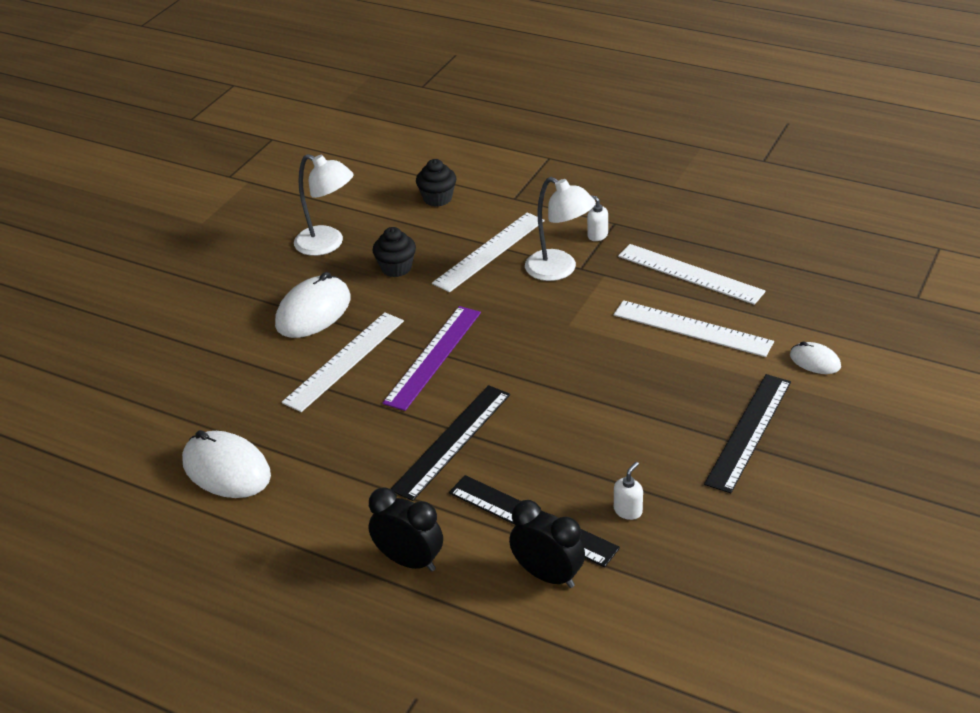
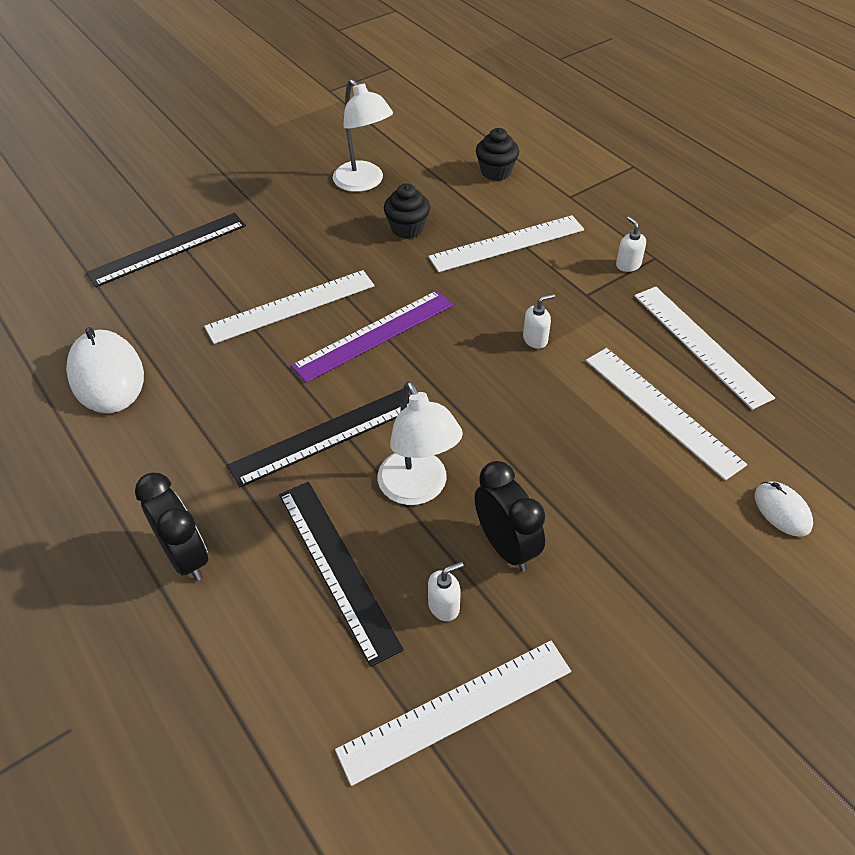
camera: 25 degrees right, 10 degrees up
(313, 312) = (301, 245): white mouse -> none
(548, 575) = (305, 646): black clock -> black clock (506, 546)
(559, 270) = (563, 289): white lamp -> white lamp (418, 489)
(564, 314) = (535, 339): none -> white soap dispenser
(682, 565) = (456, 710): none -> white ruler
(749, 431) = (646, 568): black ruler -> black ruler (168, 249)

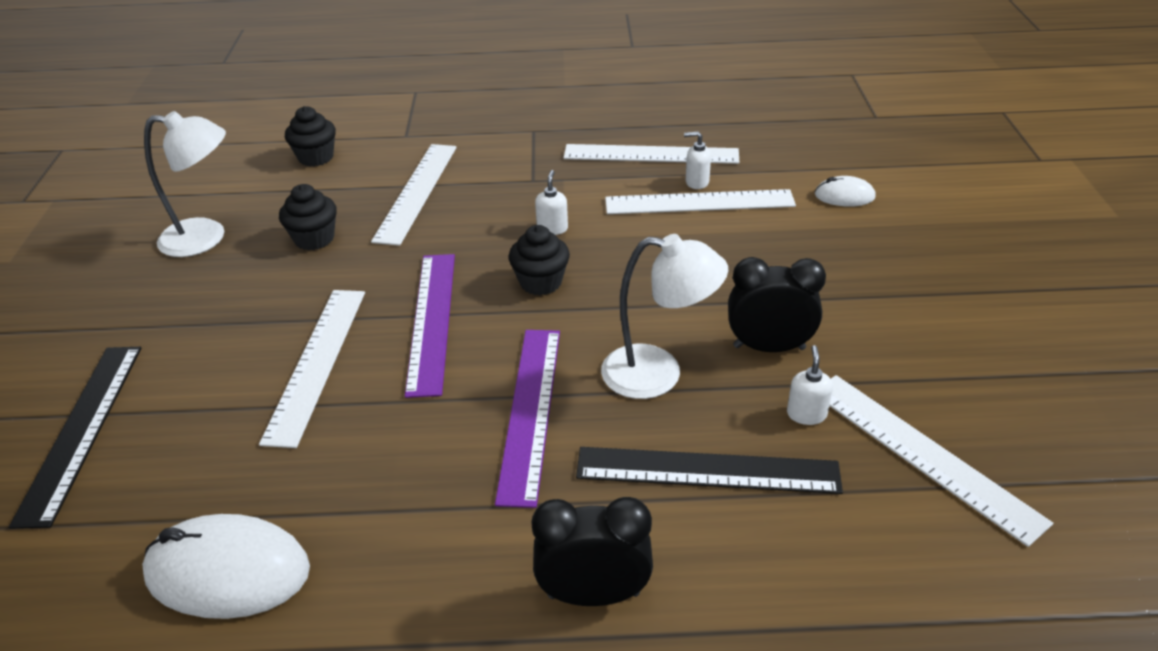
camera: 55 degrees left, 10 degrees down
(325, 436) = (530, 411): black ruler -> purple ruler
(456, 710) = (922, 454): white ruler -> white ruler turned 45 degrees counterclockwise
(464, 368) = (540, 282): none -> black cupcake
(628, 265) = (525, 146): white soap dispenser -> white soap dispenser (696, 182)

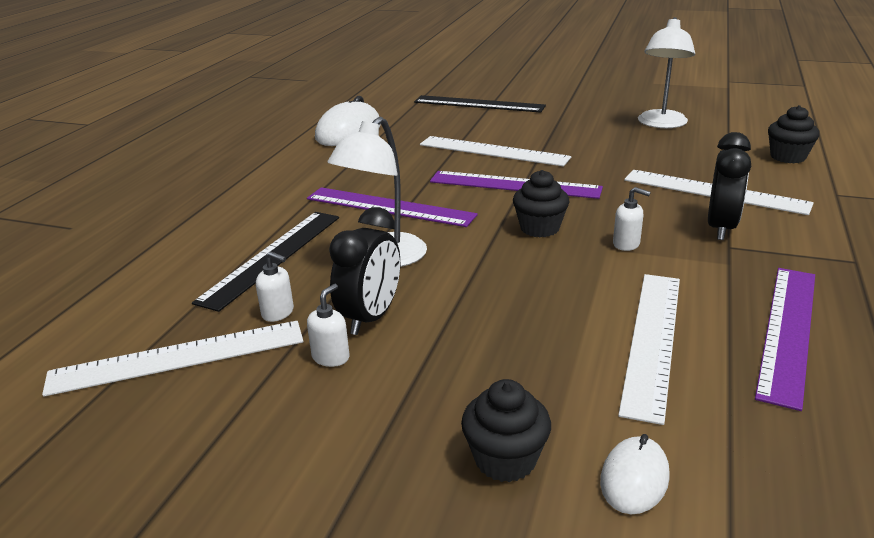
camera: 110 degrees right, 10 degrees down
(314, 239) = (647, 153): black cupcake -> black cupcake (505, 459)
(593, 594) = (230, 207): black clock -> black clock (721, 228)
(651, 154) = (788, 331): white ruler -> purple ruler
(696, 182) = (704, 350): white soap dispenser -> white soap dispenser (331, 357)

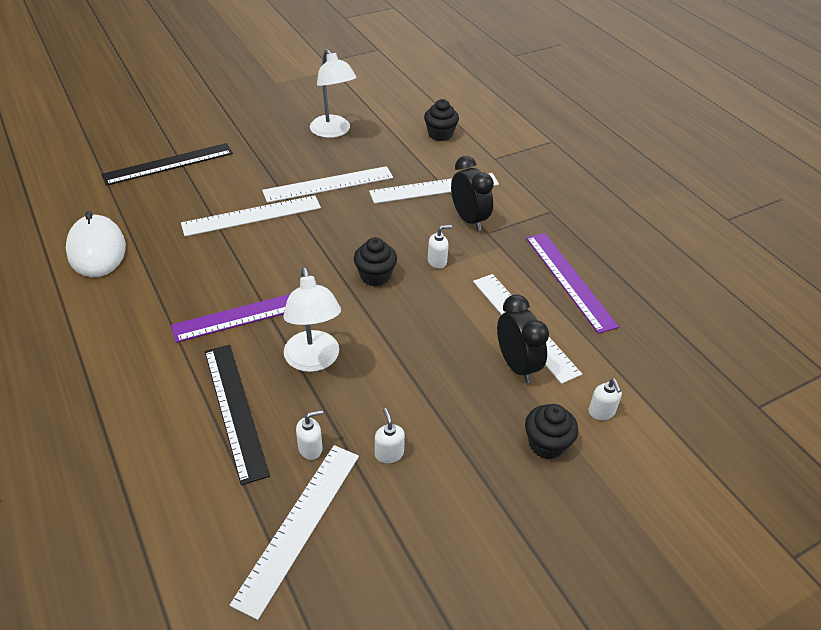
camera: 50 degrees left, 15 degrees up
(371, 317) = (371, 411): black clock -> black clock (516, 365)
(514, 185) = (311, 244): purple ruler -> none
(598, 154) = (328, 184): none -> white ruler
(634, 478) = (601, 412): white mouse -> white soap dispenser

